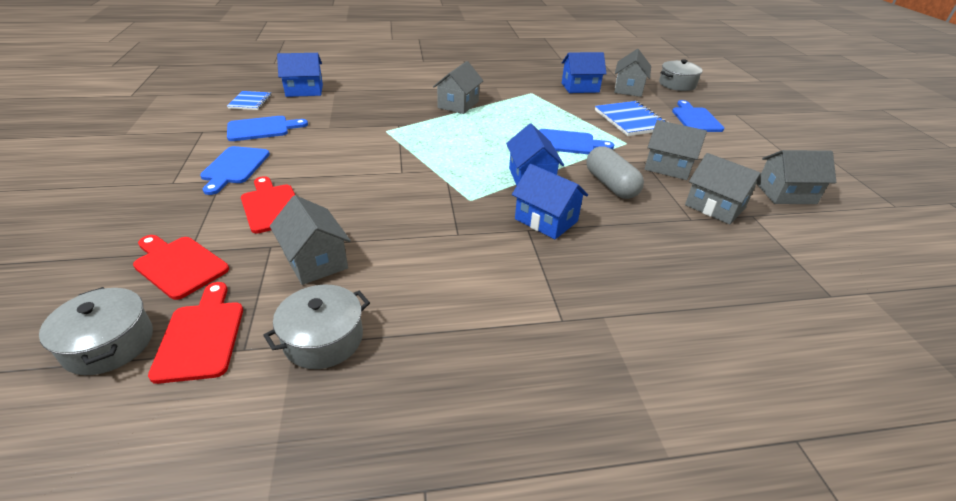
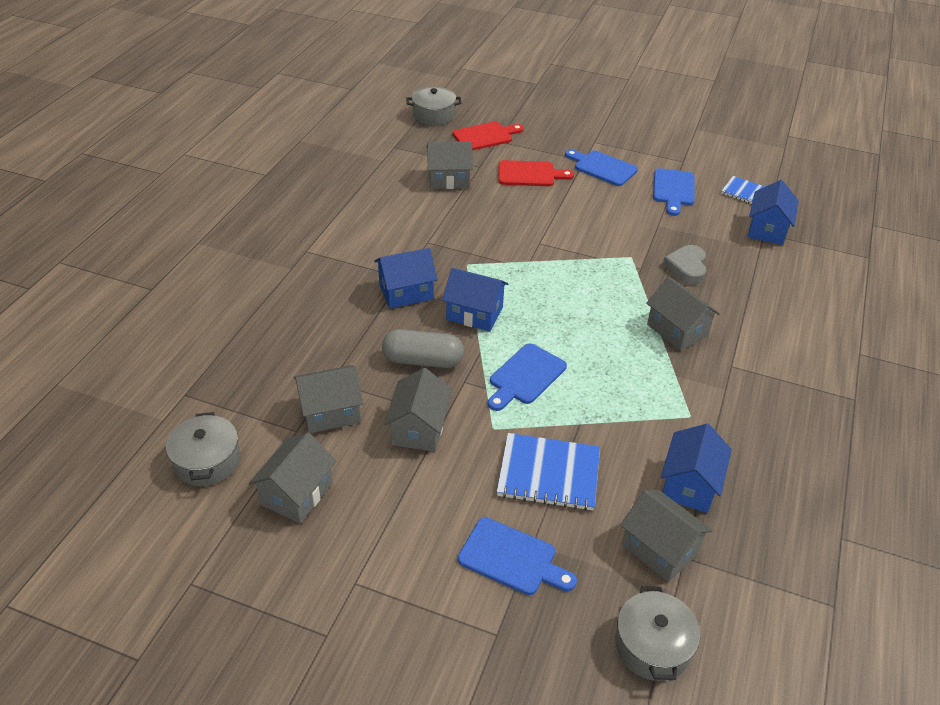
camera: 120 degrees right, 5 degrees up
(201, 336) = (415, 137): red cutting board -> none
(323, 339) = (377, 169): grey pot -> grey pot (207, 461)
(382, 110) = (686, 268): none -> grey heart
(668, 167) = (419, 428): grey house -> grey house turned 45 degrees counterclockwise

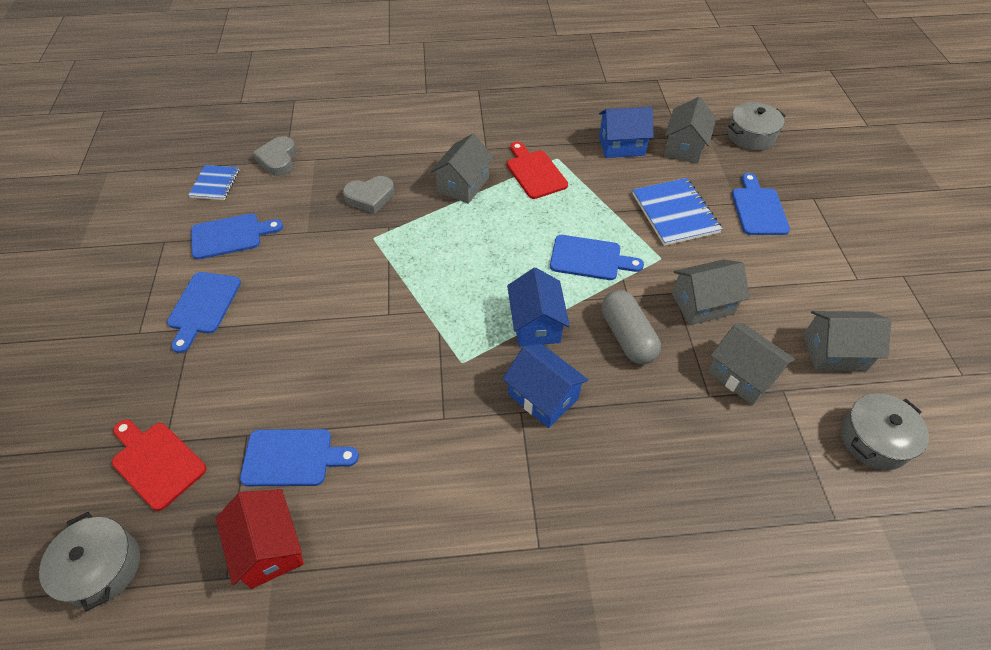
camera: 115 degrees left, 10 degrees up
(398, 162) = (269, 547): none -> red house
(449, 179) = (292, 457): grey house -> blue cutting board
(529, 174) = (245, 372): red cutting board -> red cutting board (534, 172)
(767, 229) = (278, 159): blue house -> grey heart

